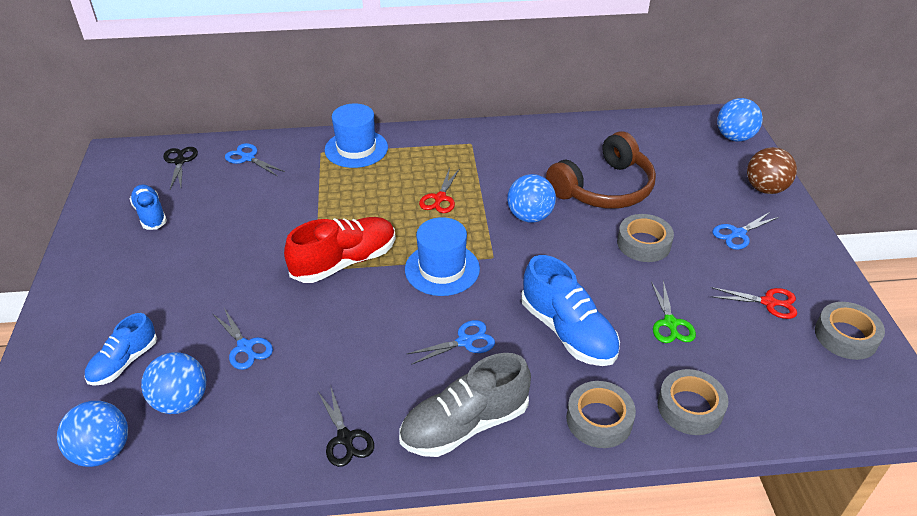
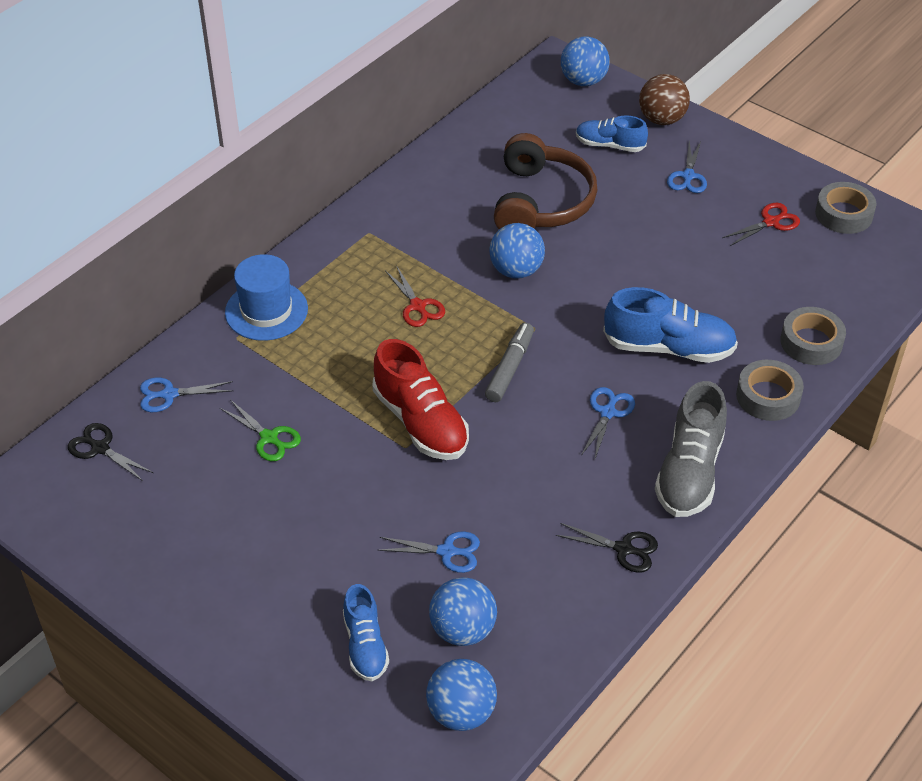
camera: 45 degrees left, 5 degrees up
(150, 214) = (163, 518): blue shoe -> blue shoe (609, 145)
(344, 262) = (420, 422): red shoe -> red shoe turned 135 degrees clockwise
(442, 269) = (509, 368): blue hat -> grey marker
(643, 243) = (632, 233): grey tape -> none
(670, 323) = (728, 288): green scissors -> green scissors (269, 438)

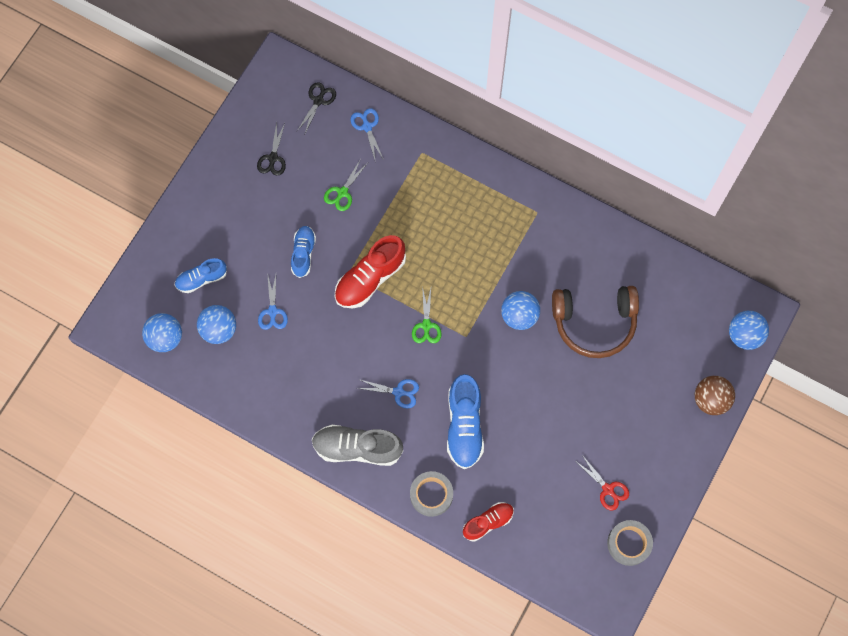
camera: 80 degrees right, 25 degrees up
(266, 311) = (449, 165): blue hat -> none
(417, 306) = (472, 257): red scissors -> none
(509, 368) = (426, 325): grey marker -> green scissors
(609, 145) = (670, 364): blue shoe -> blue shoe (303, 253)
(623, 549) = (290, 413): black scissors -> black scissors (273, 158)
(688, 176) = (647, 425): blue scissors -> none
(811, 342) = (488, 522): grey tape -> red shoe

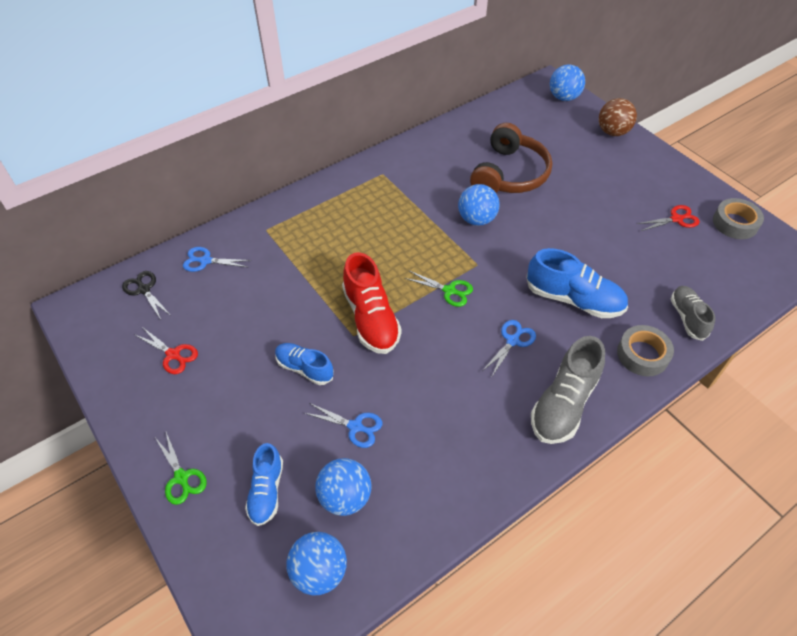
camera: 65 degrees left, 20 degrees down
(273, 158) = (173, 354): black scissors -> red scissors
(342, 192) = (260, 307): green scissors -> green scissors (181, 477)
(488, 522) = (687, 318): red shoe -> grey shoe

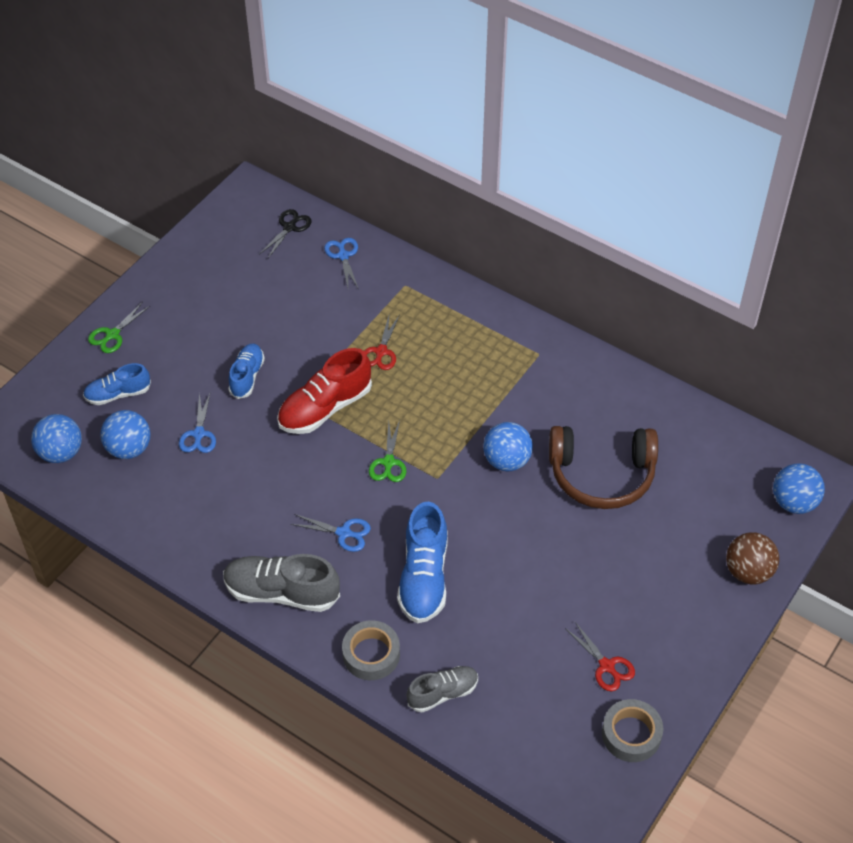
camera: 70 degrees right, 0 degrees up
(173, 354) = (226, 279): red scissors -> red scissors (381, 351)

